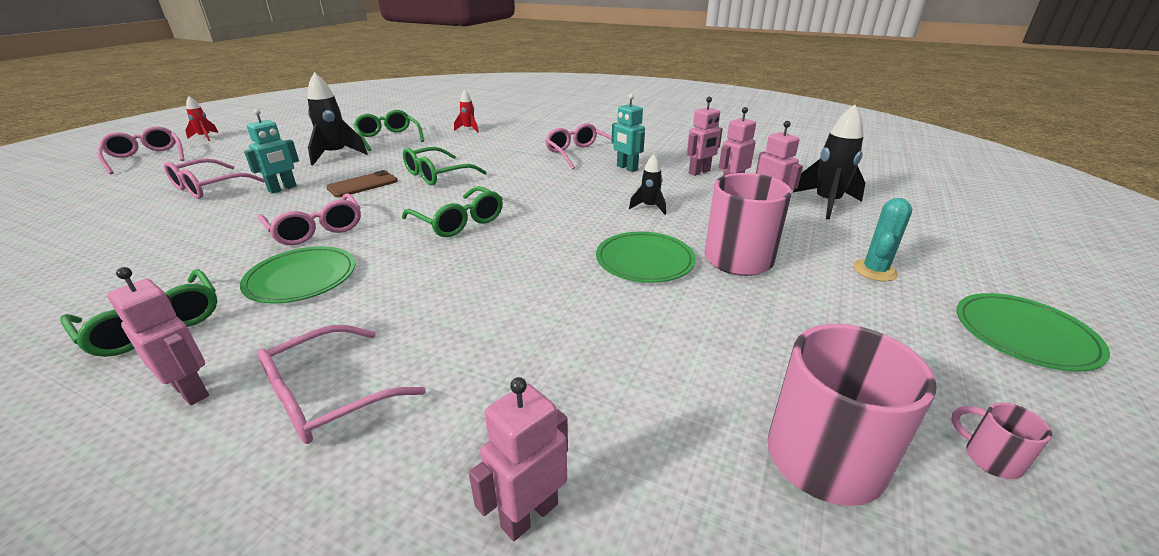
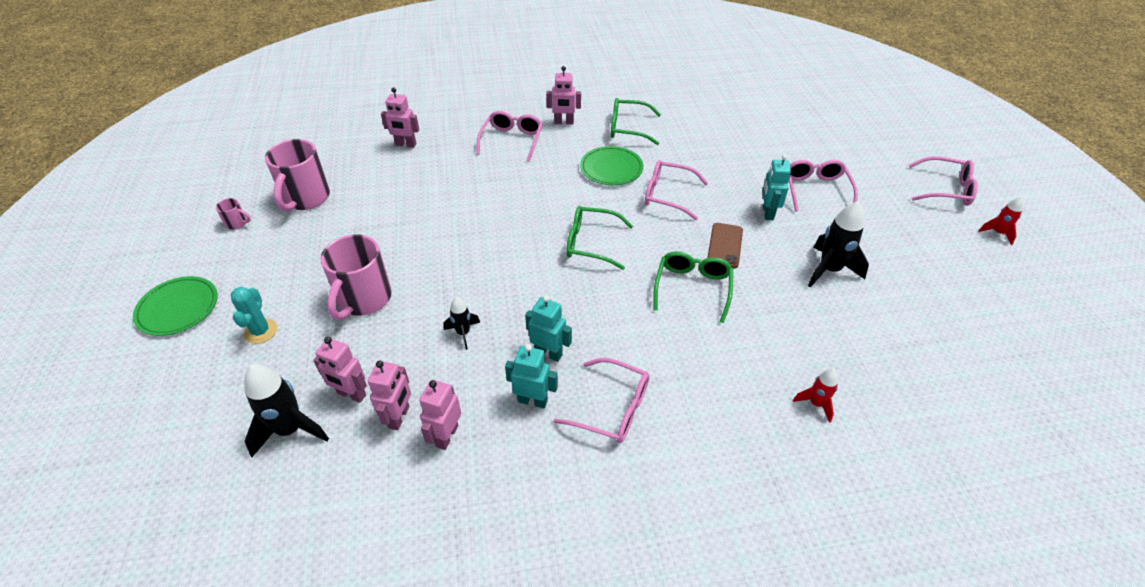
camera: 145 degrees right, 15 degrees up
(388, 138) = (853, 327): green glasses -> none
(529, 515) = (405, 145): pink robot -> pink robot turned 90 degrees clockwise
(591, 180) = (548, 353): none -> turquoise robot
(644, 260) = (430, 267): green plate -> none

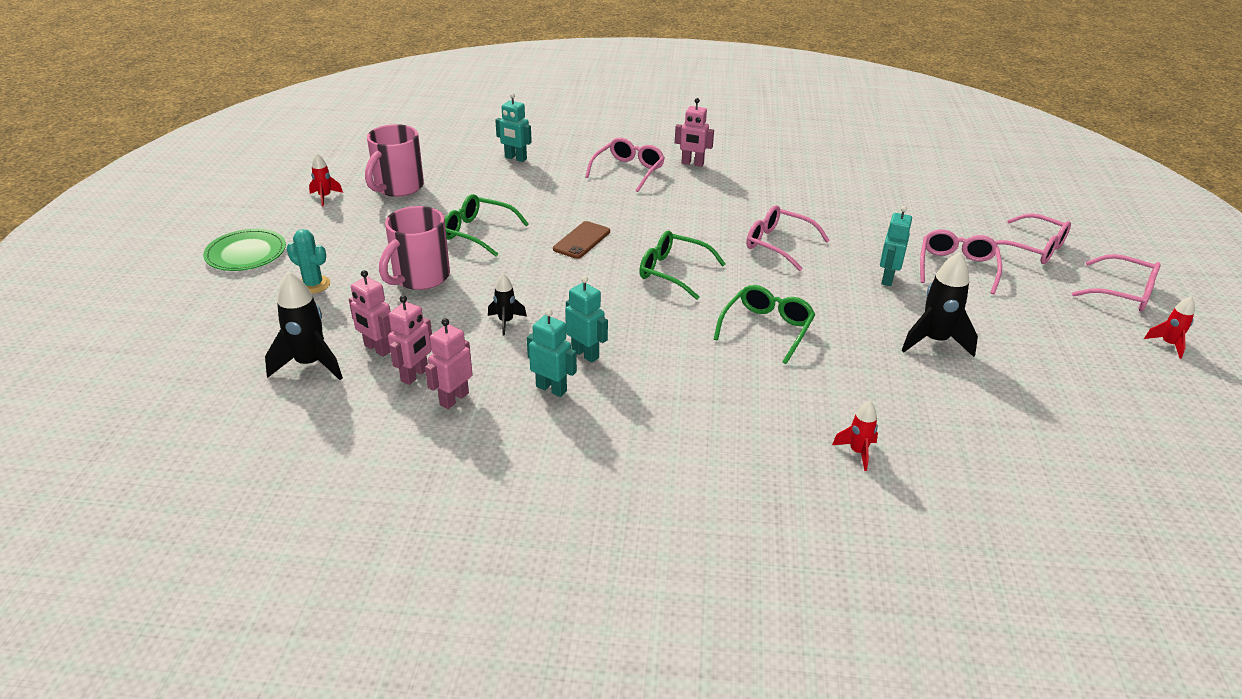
camera: 15 degrees right, 10 degrees down
(237, 223) = (325, 197): pink mug -> red rocket
(261, 331) = (313, 285): turquoise cactus -> turquoise cactus turned 75 degrees counterclockwise
(405, 145) = (515, 158): pink robot -> turquoise robot
(611, 168) = (726, 211): green plate -> none
(612, 408) = (630, 411): pink glasses -> pink glasses (1033, 248)
(628, 128) = (762, 179): green glasses -> green glasses (478, 232)
(724, 245) = (822, 299): brown phone -> brown phone (581, 240)

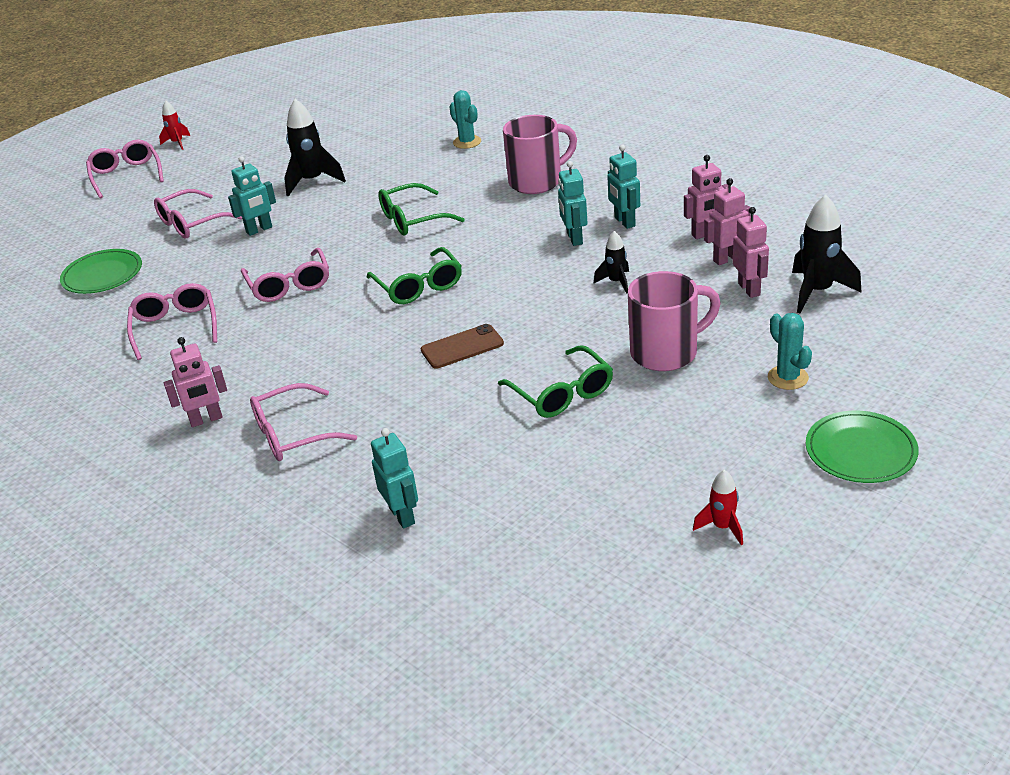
camera: 140 degrees left, 0 degrees up
(398, 187) = (609, 511): pink mug -> pink mug (537, 182)
(692, 163) = (206, 420): pink robot -> pink robot turned 105 degrees clockwise
(857, 452) = (467, 142): red rocket -> turquoise cactus
(934, 212) = (102, 275): none -> green plate
(1033, 248) = (104, 221): pink glasses -> pink glasses (175, 327)

